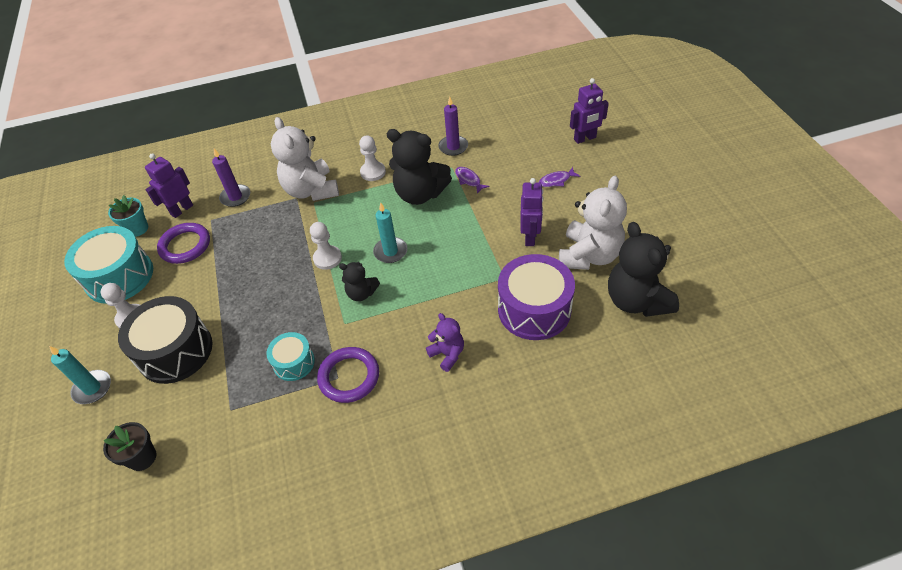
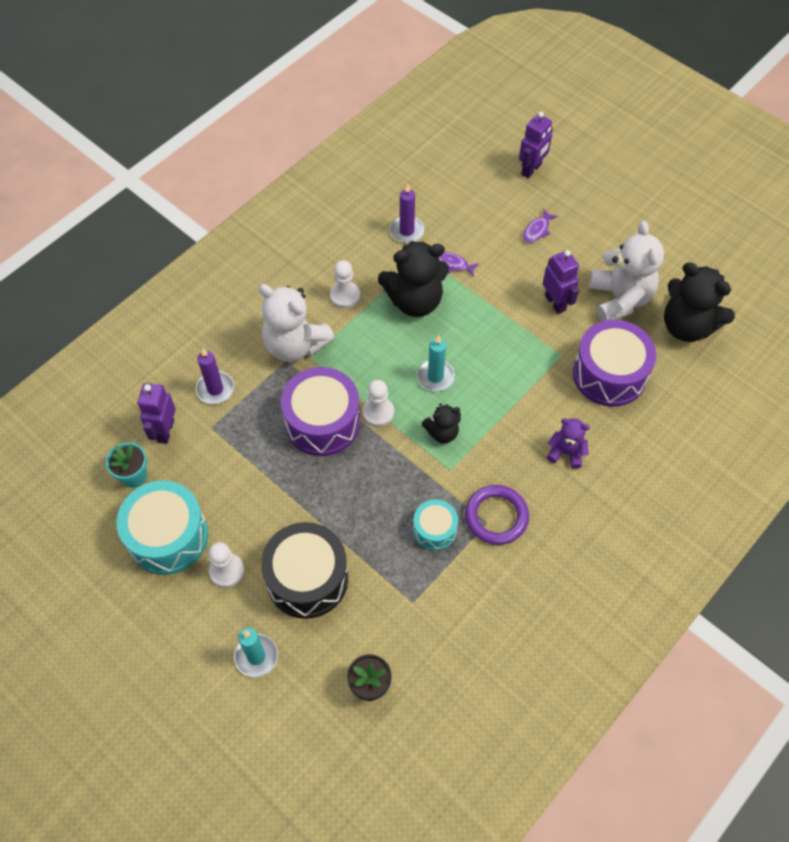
camera: 35 degrees left, 10 degrees up
(185, 245) = (210, 469): purple ring -> none
(284, 248) = (322, 422): none -> purple drum

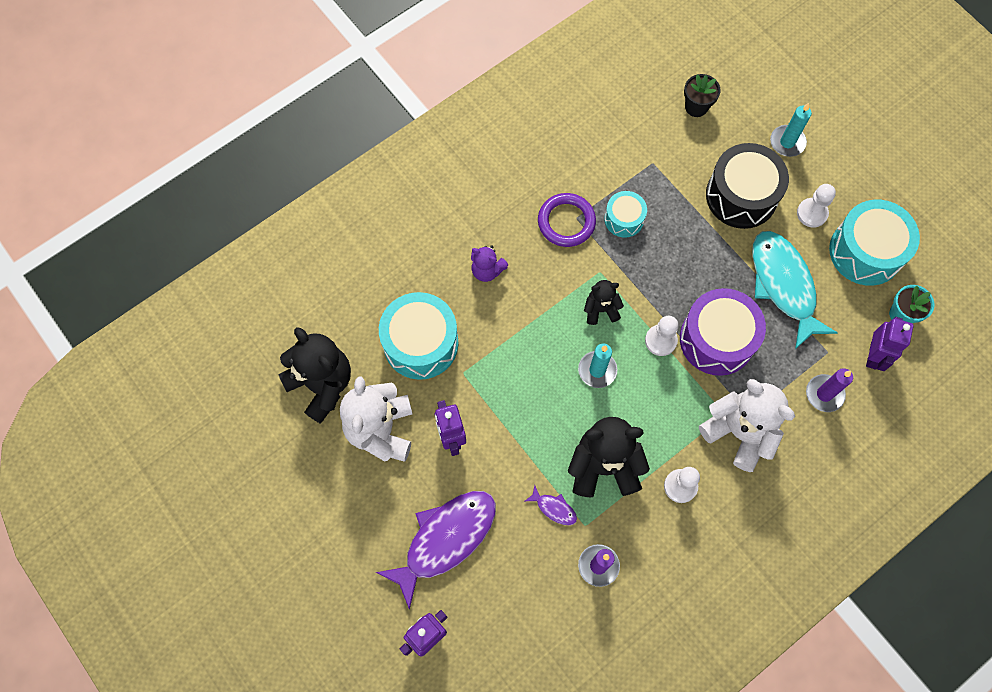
camera: 170 degrees left, 10 degrees up
(257, 486) = (783, 285): none -> turquoise fish
(537, 230) = (445, 540): purple fish -> purple fish, size x2.44
(609, 374) = (420, 343): purple drum -> turquoise drum

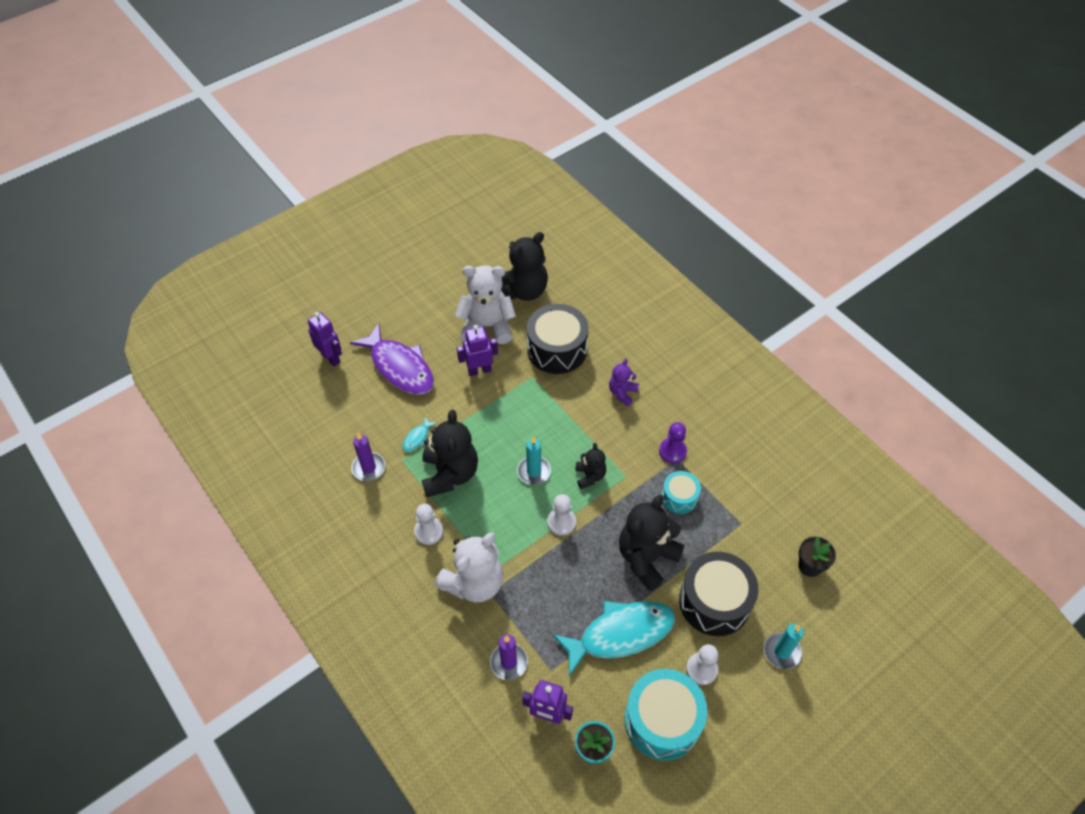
camera: 90 degrees right, 15 degrees down
(420, 343) = (557, 349): turquoise drum -> black drum
(554, 508) = (417, 438): purple fish -> turquoise fish
(566, 222) = (672, 451): purple ring -> purple pawn
(698, 256) = (646, 558): none -> black teddy bear
(717, 339) = (563, 569): purple drum -> none

